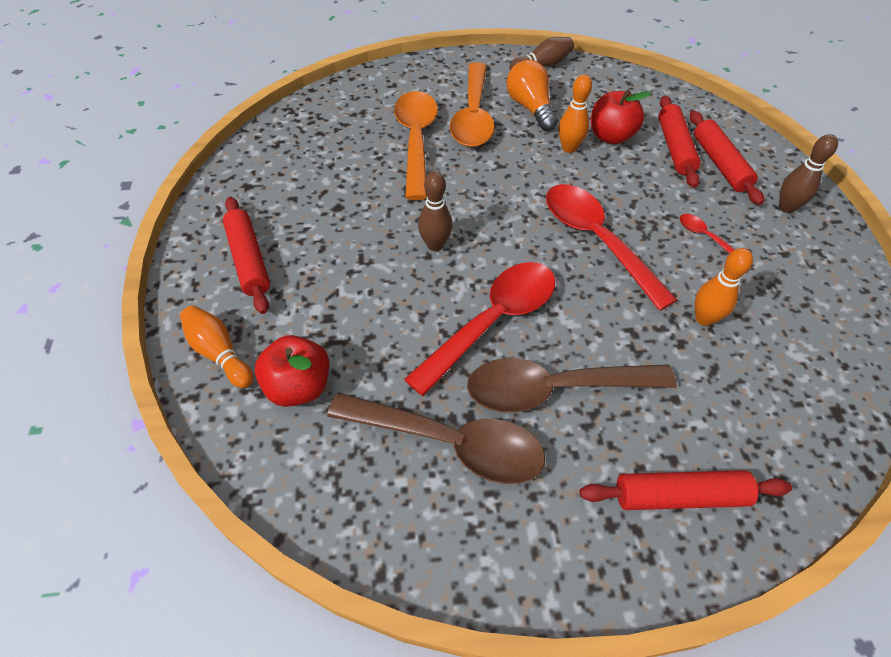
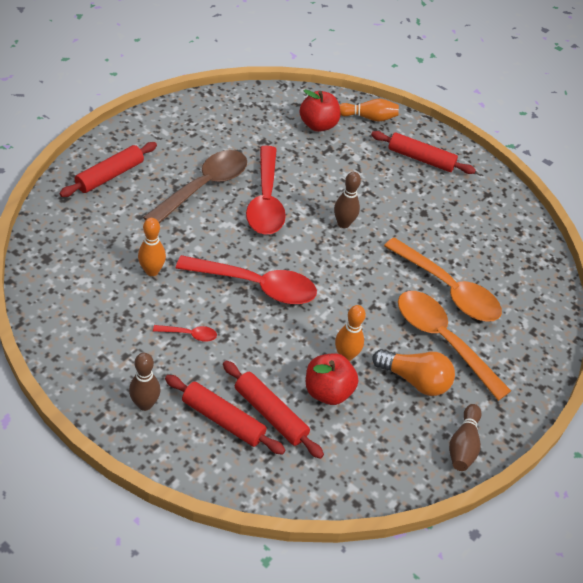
camera: 130 degrees right, 5 degrees down
(450, 443) = (229, 141): brown spoon -> none

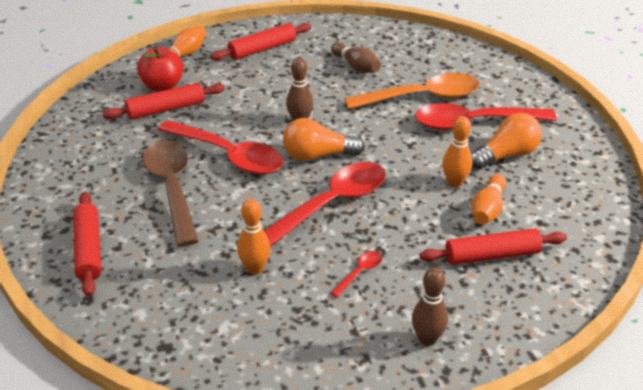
camera: 50 degrees left, 10 degrees down
(223, 420) = (480, 289): red rolling pin -> red rolling pin (166, 109)
(309, 253) = (318, 155): none -> orange light bulb
(328, 391) = (488, 209): red apple -> orange bowling pin
(442, 340) = (473, 123): orange spoon -> red spoon
(463, 445) = (588, 158): brown bowling pin -> brown bowling pin (356, 66)

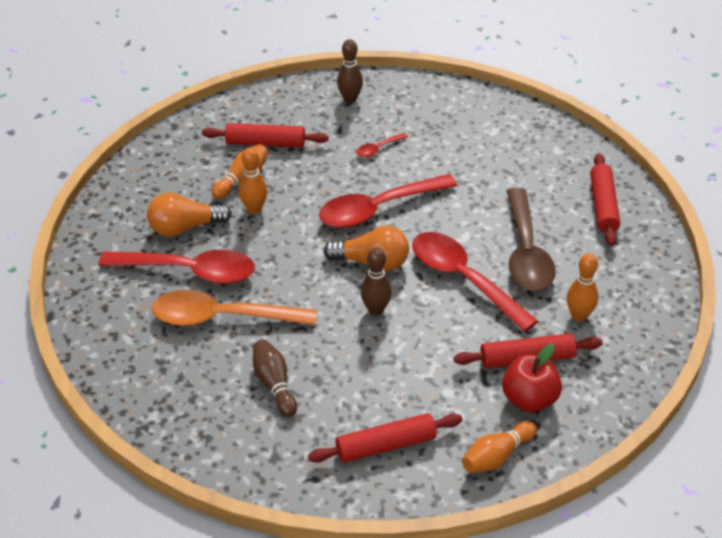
camera: 165 degrees left, 5 degrees up
(255, 268) = (462, 166): orange bowling pin -> orange bowling pin (579, 316)

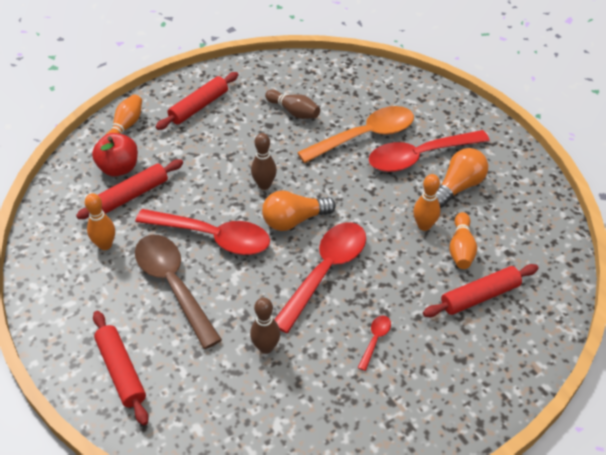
camera: 150 degrees right, 5 degrees up
(350, 99) = (454, 395): brown bowling pin -> brown bowling pin (266, 347)

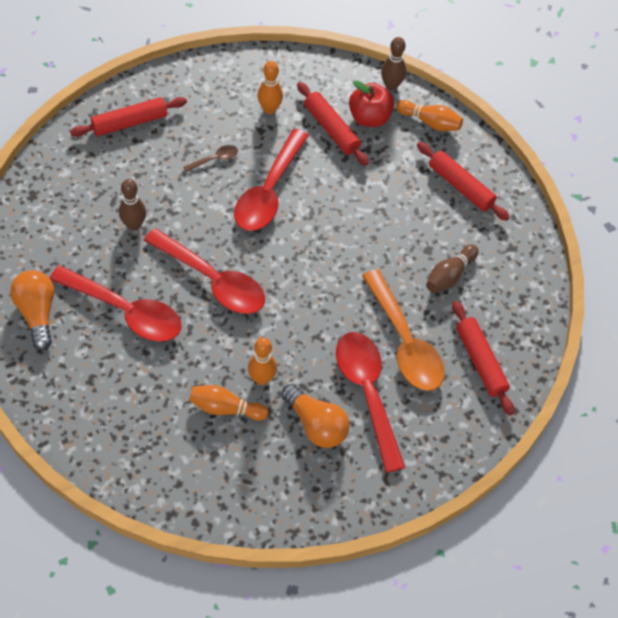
camera: 90 degrees right, 10 degrees up
(173, 285) = (215, 159): brown spoon -> brown spoon, size x0.42
(264, 185) = (335, 238): brown bowling pin -> brown bowling pin (391, 85)
(294, 220) = (283, 260): orange light bulb -> orange light bulb (37, 313)
(375, 340) = (126, 311): red spoon -> red spoon, size x2.36
(479, 296) = (161, 412): red rolling pin -> red rolling pin (480, 361)

